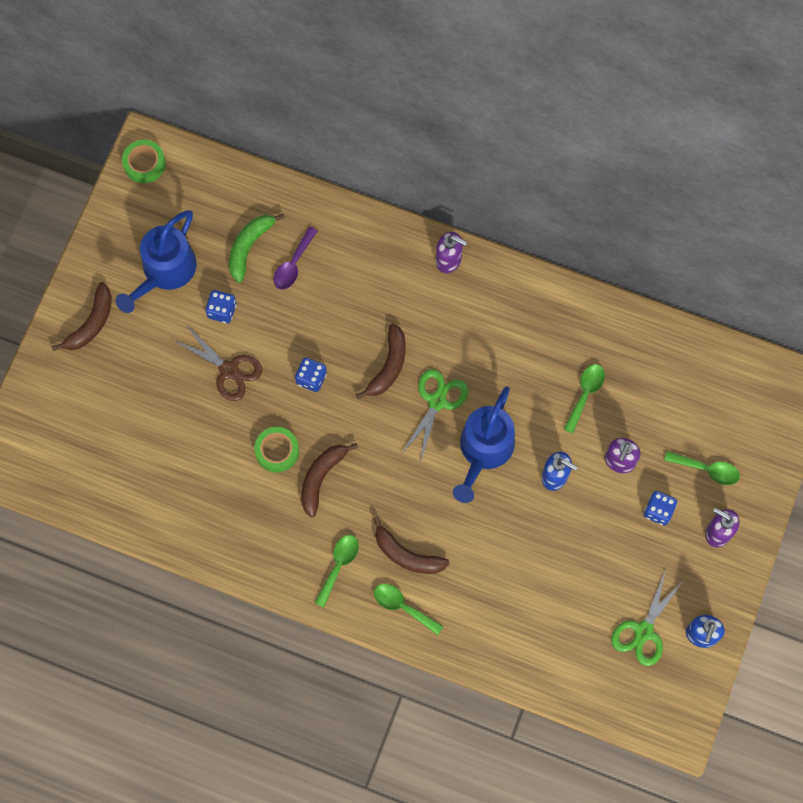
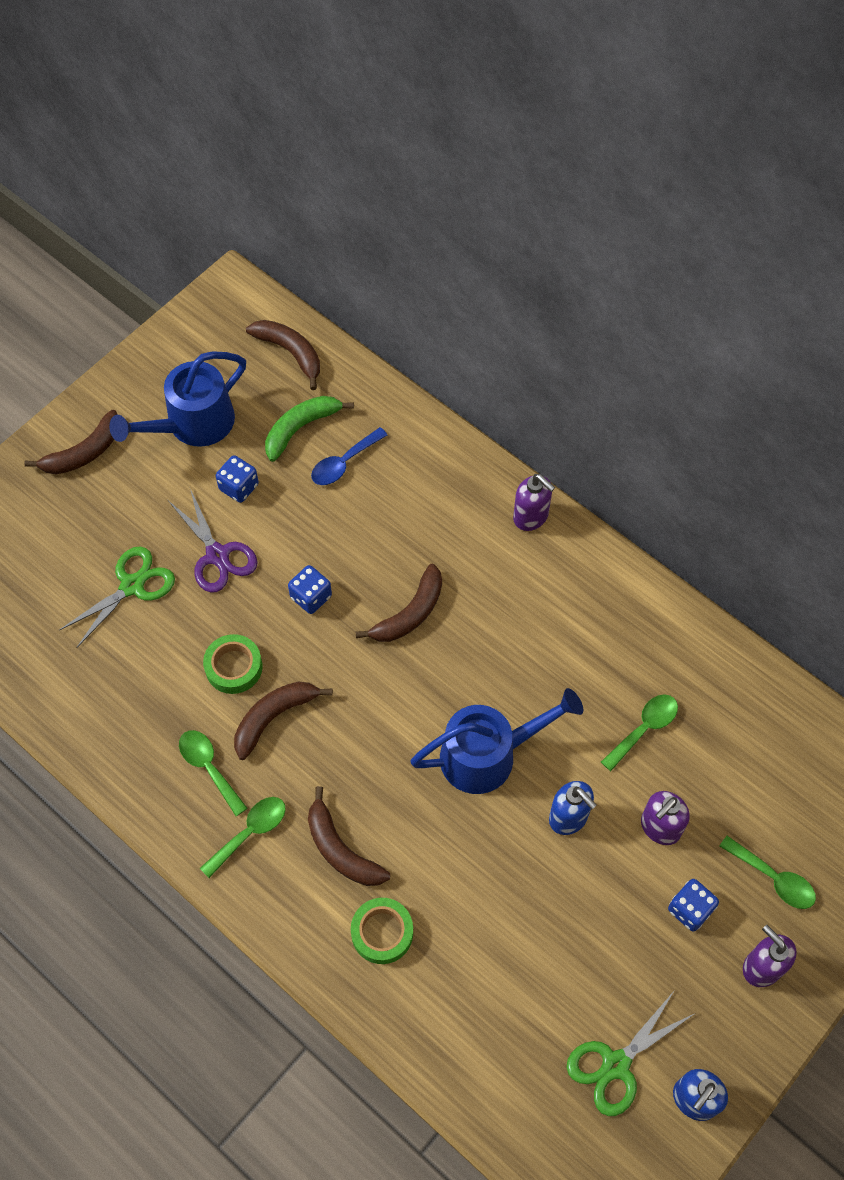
camera: 20 degrees right, 10 degrees down
(144, 164) = (222, 306): green tape -> green tape (382, 932)
(215, 186) = (290, 353): none -> brown banana
(229, 370) = (217, 555): brown scissors -> purple scissors
(293, 264) = (344, 463): purple spoon -> blue spoon
(403, 607) = (309, 914): green spoon -> green spoon (209, 768)
(437, 401) = (453, 674): green scissors -> green scissors (132, 585)
(484, 451) = (488, 754): blue watering can -> blue watering can turned 150 degrees counterclockwise

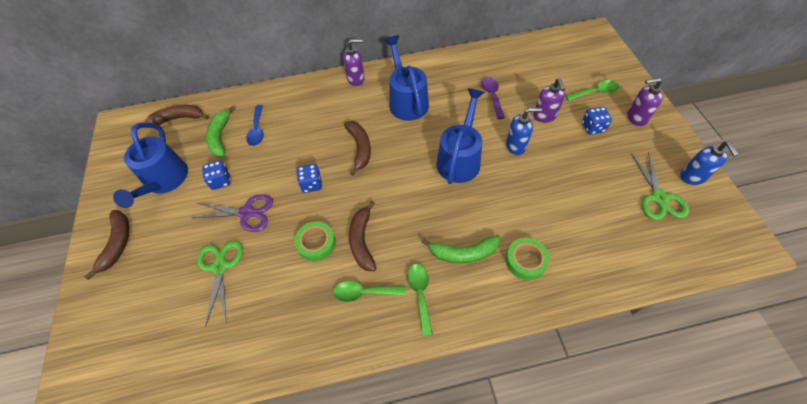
camera: 50 degrees left, 5 degrees down
(341, 850) = (464, 253): brown banana -> green banana
(542, 614) = (407, 100): none -> blue watering can
(644, 729) = (492, 96): green spoon -> purple spoon

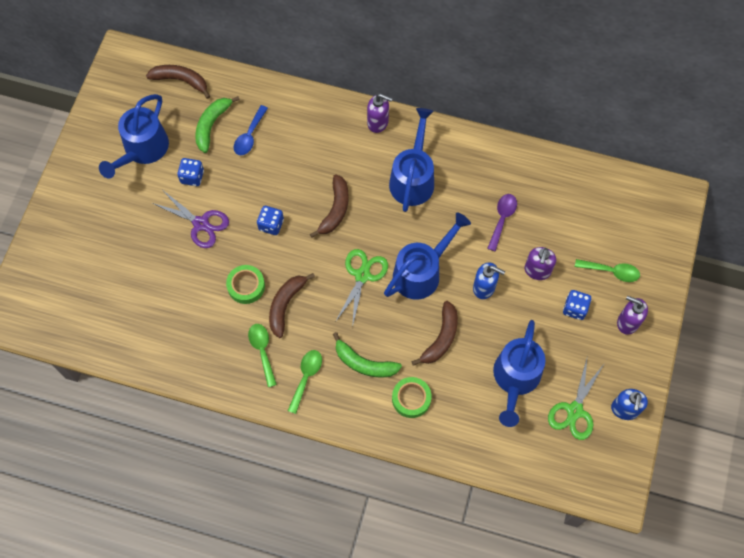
camera: 25 degrees right, 10 degrees up
(118, 243) = (82, 195): brown banana -> brown banana (441, 338)
(220, 267) = (157, 264): green scissors -> green scissors (362, 275)
(364, 292) = (262, 351): green spoon -> green spoon turned 45 degrees clockwise
(595, 199) = (515, 379): none -> blue watering can

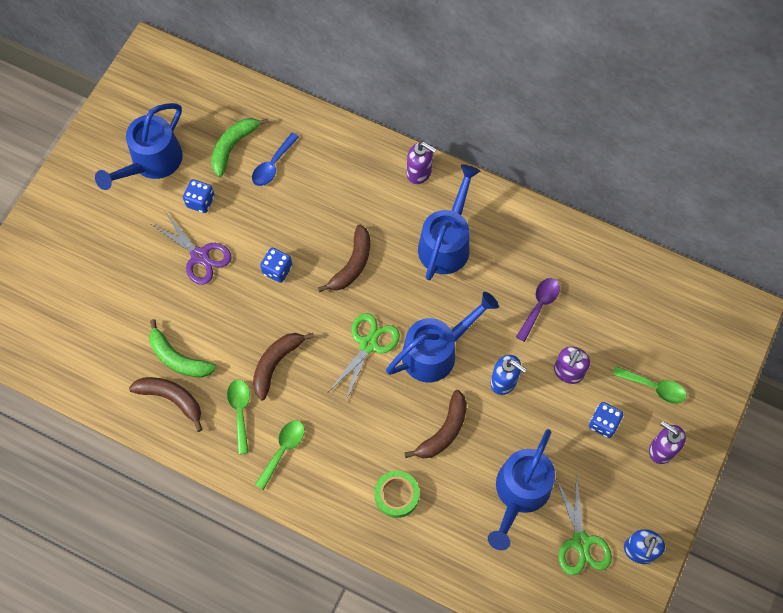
camera: 10 degrees right, 0 degrees up
(181, 80) = (209, 91): brown banana -> brown banana (171, 399)
(246, 286) = (236, 335): green tape -> none
(364, 363) = (351, 445): green banana -> green banana (178, 358)
(574, 411) = (581, 542): green scissors -> green scissors turned 45 degrees counterclockwise

